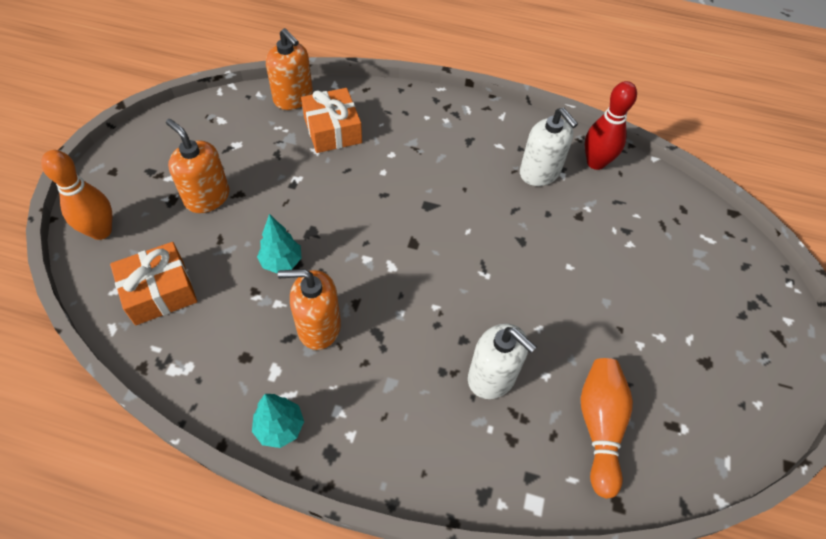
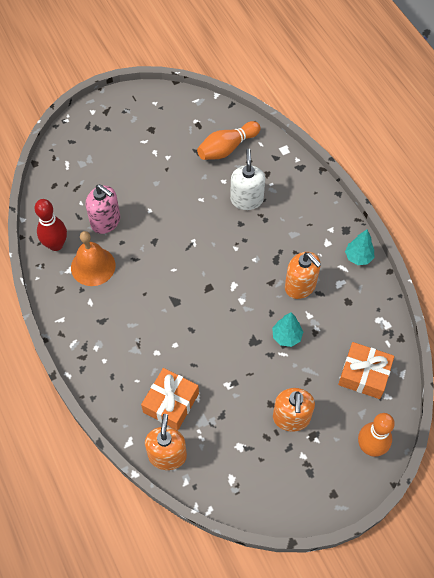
camera: 130 degrees left, 5 degrees up
(539, 173) = (93, 266): white soap dispenser -> orange bell
(589, 218) = (106, 221): none -> pink soap dispenser

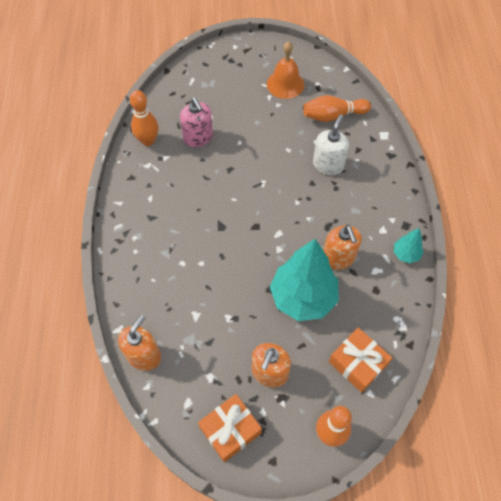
camera: 25 degrees right, 0 degrees up
(56, 245) = (148, 141): red bowling pin -> orange bowling pin
(93, 266) = (168, 170): orange bell -> orange bell (285, 84)
(171, 403) = (171, 311): orange gift -> orange gift (230, 430)
(286, 336) = (303, 297): turquoise tree -> turquoise tree, size x2.21

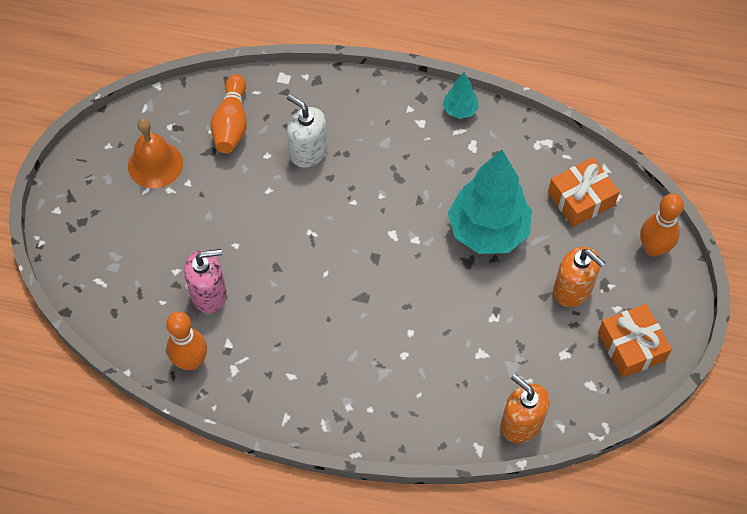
camera: 75 degrees left, 0 degrees up
(338, 258) = (446, 179): orange soap dispenser -> none

